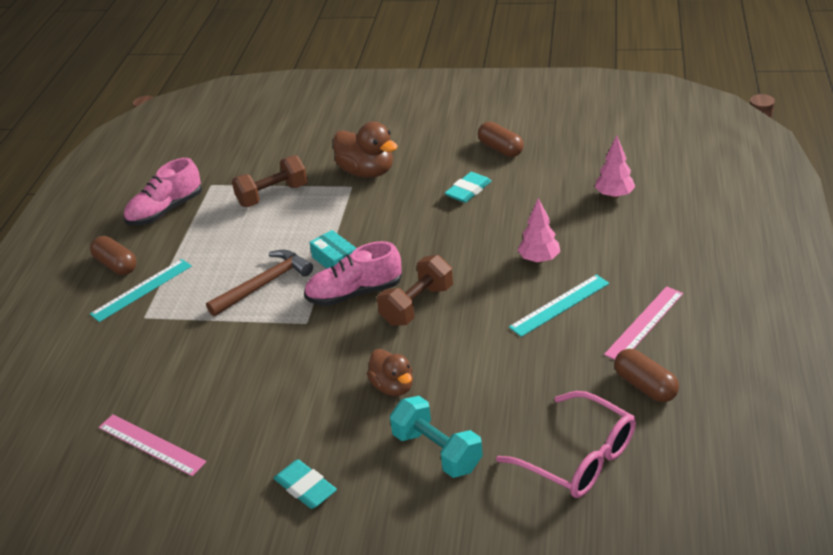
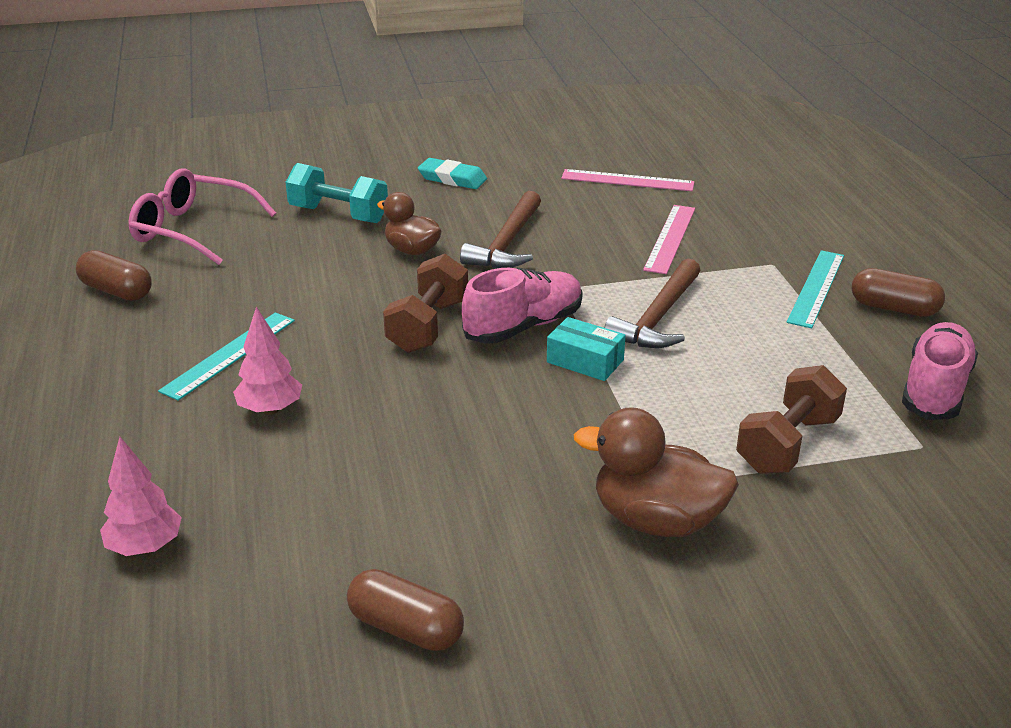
camera: 155 degrees right, 5 degrees down
(314, 379) = (507, 243): none -> brown hammer
(468, 191) = (433, 511): turquoise eraser -> none
(644, 323) = (110, 351): pink ruler -> pink ruler (670, 238)

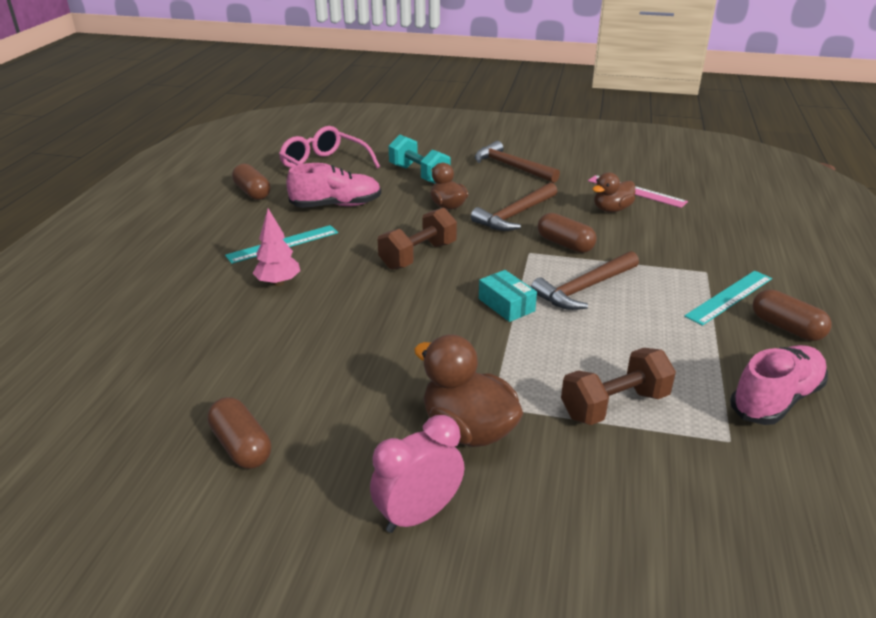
camera: 25 degrees right, 0 degrees up
(145, 547) = (140, 345): pink tree -> none
(452, 178) = (511, 167): turquoise eraser -> brown hammer
(523, 326) = (482, 271): pink shoe -> pink shoe (336, 205)
(595, 268) = (565, 244): none -> brown capsule
(616, 210) = (611, 209): none -> brown duck
(670, 238) = (638, 236): pink ruler -> none
(676, 631) = (418, 514): none -> pink clock

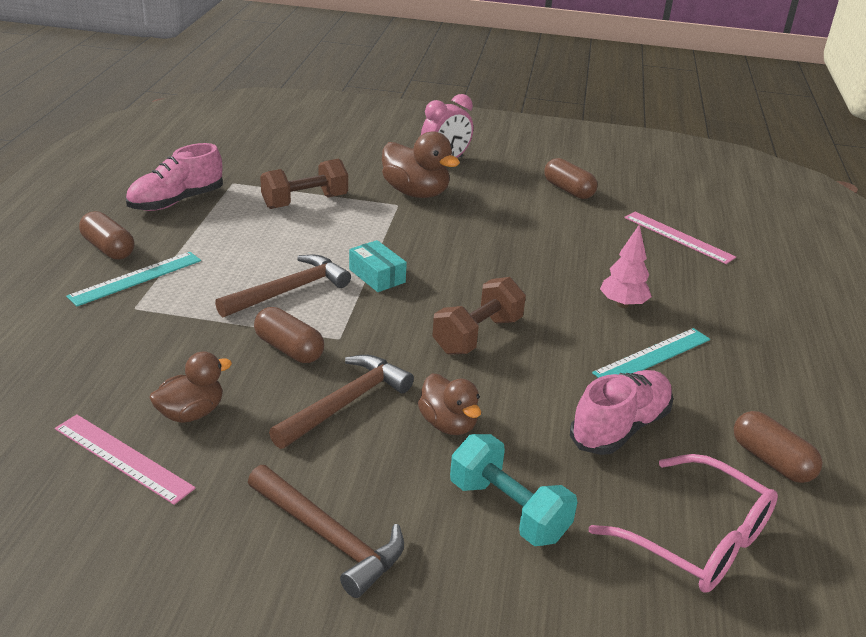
camera: 175 degrees right, 0 degrees up
(152, 363) = (678, 237): none -> pink ruler
(336, 205) = (620, 427): pink shoe -> pink shoe turned 150 degrees clockwise

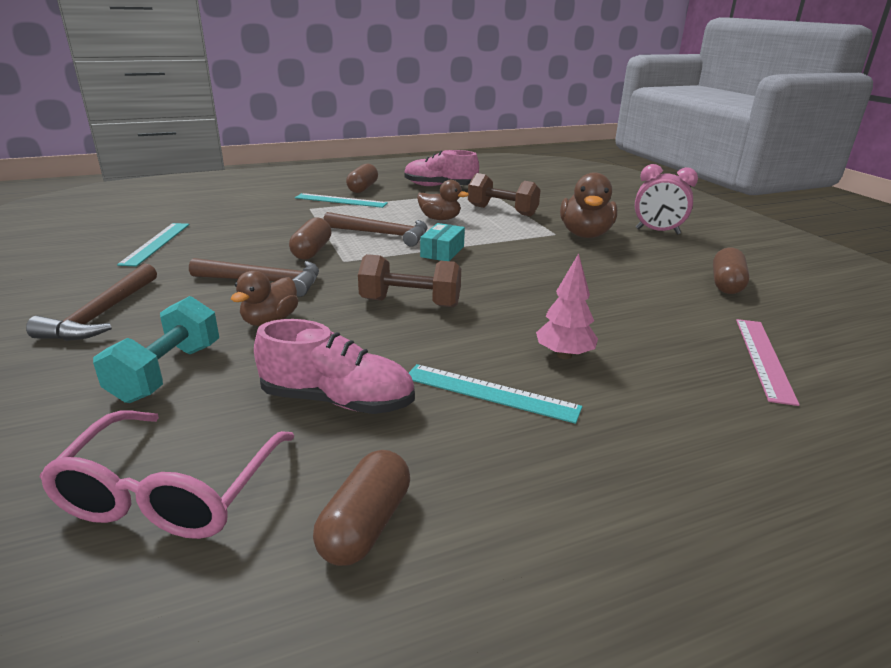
camera: 60 degrees right, 5 degrees down
(123, 458) = (156, 243): pink ruler -> turquoise ruler
(191, 413) = (213, 246): brown duck -> brown duck (440, 219)

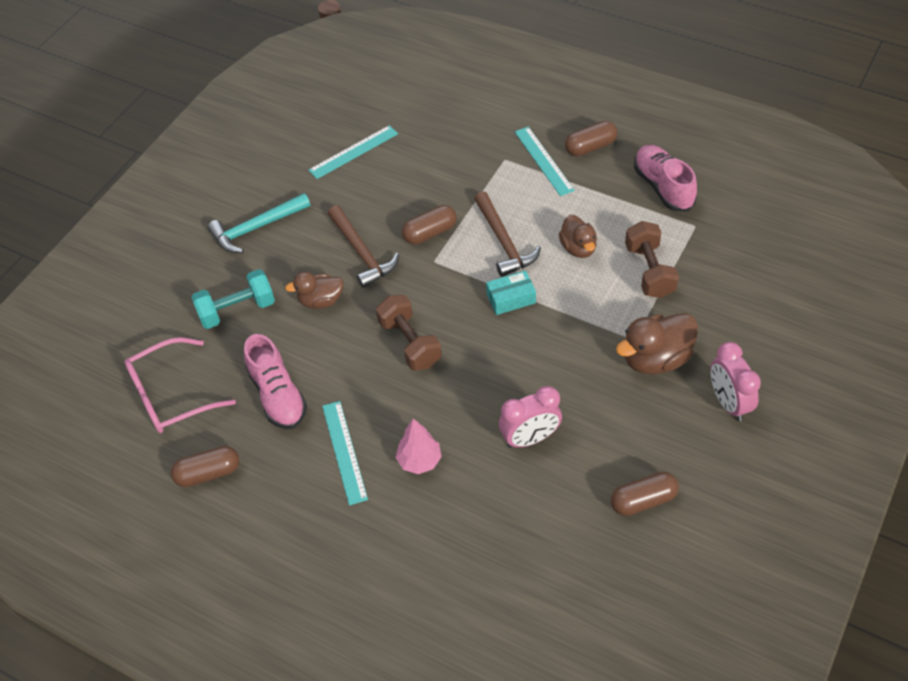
camera: 55 degrees right, 25 degrees up
(102, 314) = (256, 228): brown hammer -> turquoise hammer
(605, 298) = (530, 438): none -> pink clock
(764, 358) = (521, 566): pink ruler -> none

